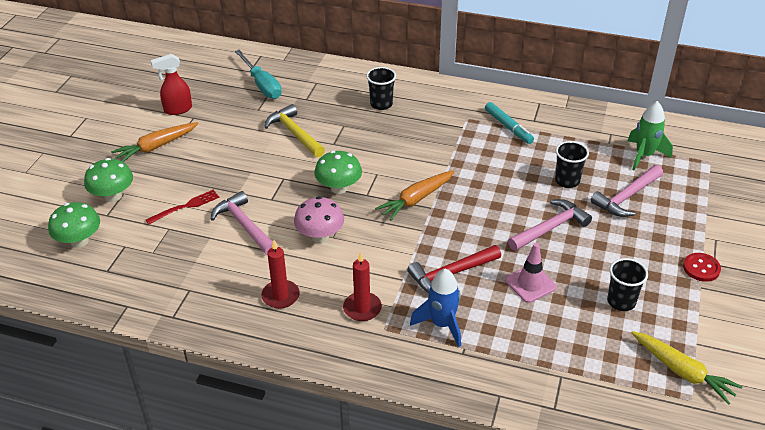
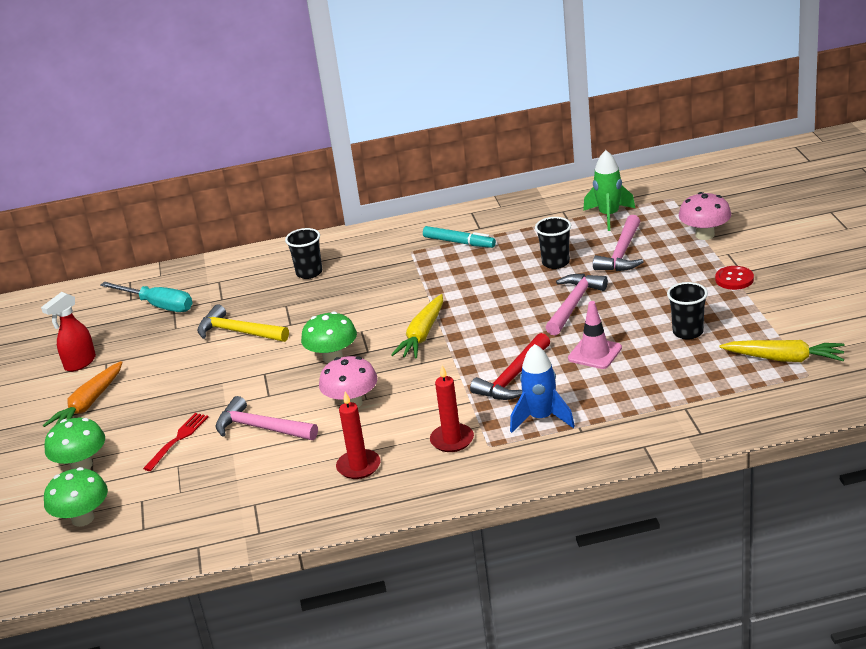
camera: 25 degrees left, 10 degrees down
(416, 199) = (422, 335): orange carrot -> yellow carrot
(710, 211) = (705, 235): none -> pink mushroom

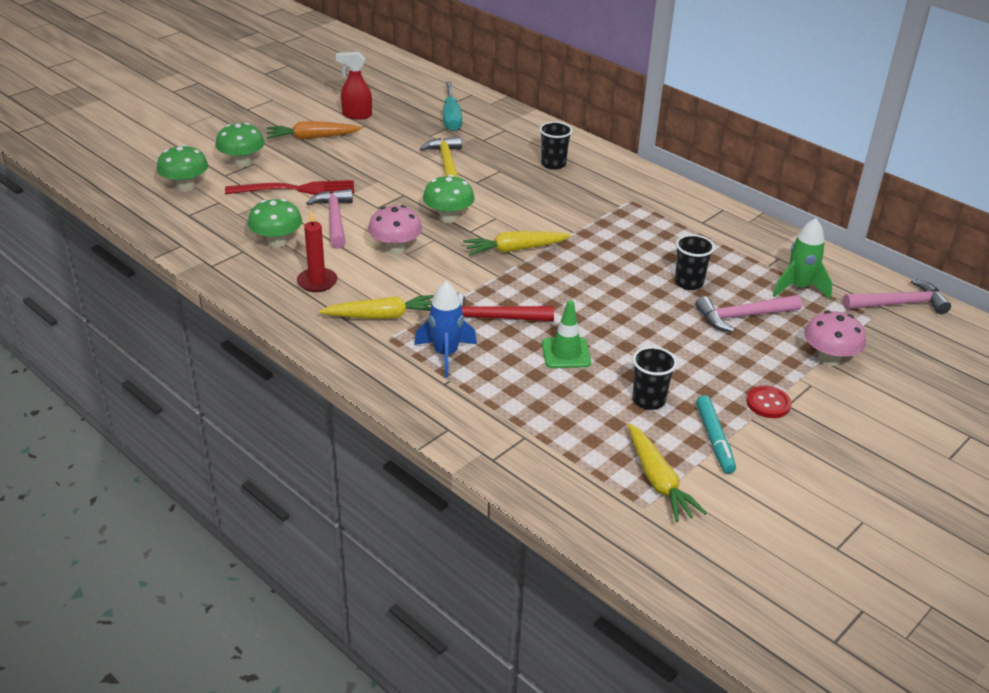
camera: 50 degrees right, 5 degrees up
(178, 439) = (296, 189): red fork -> red fork, size x1.62
(263, 476) = (277, 242): none -> green mushroom
(452, 440) = (382, 316): red candle -> yellow carrot
(459, 242) = (668, 220): turquoise marker -> turquoise marker (714, 439)
(574, 304) = (632, 315): pink hammer -> pink hammer (899, 304)
(595, 353) = (566, 353): pink traffic cone -> green traffic cone

